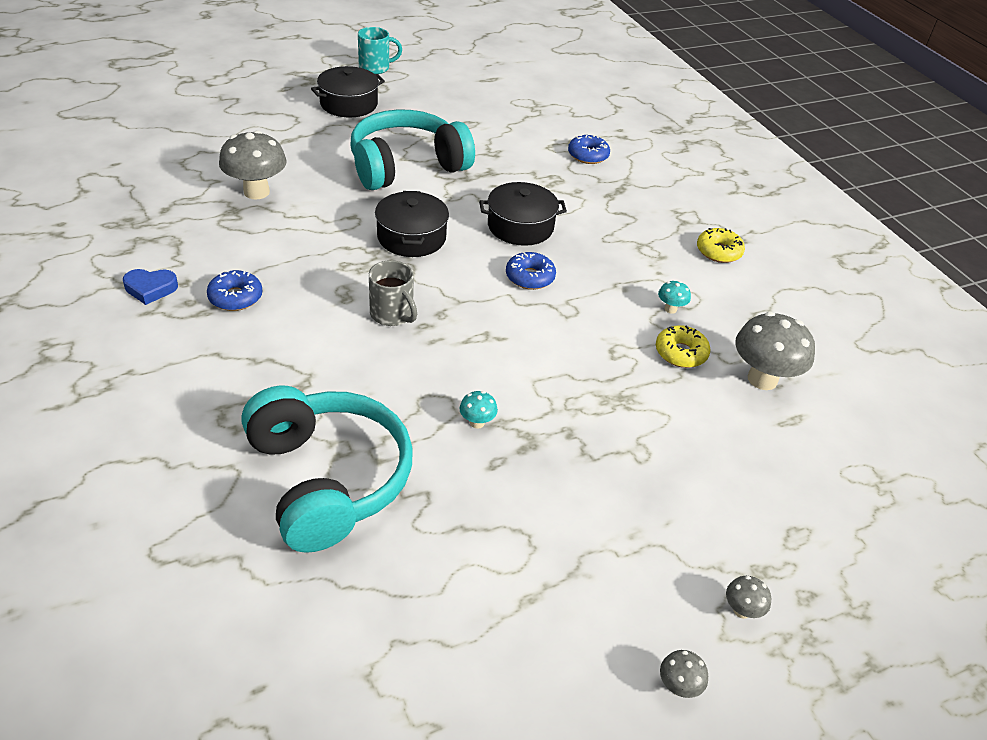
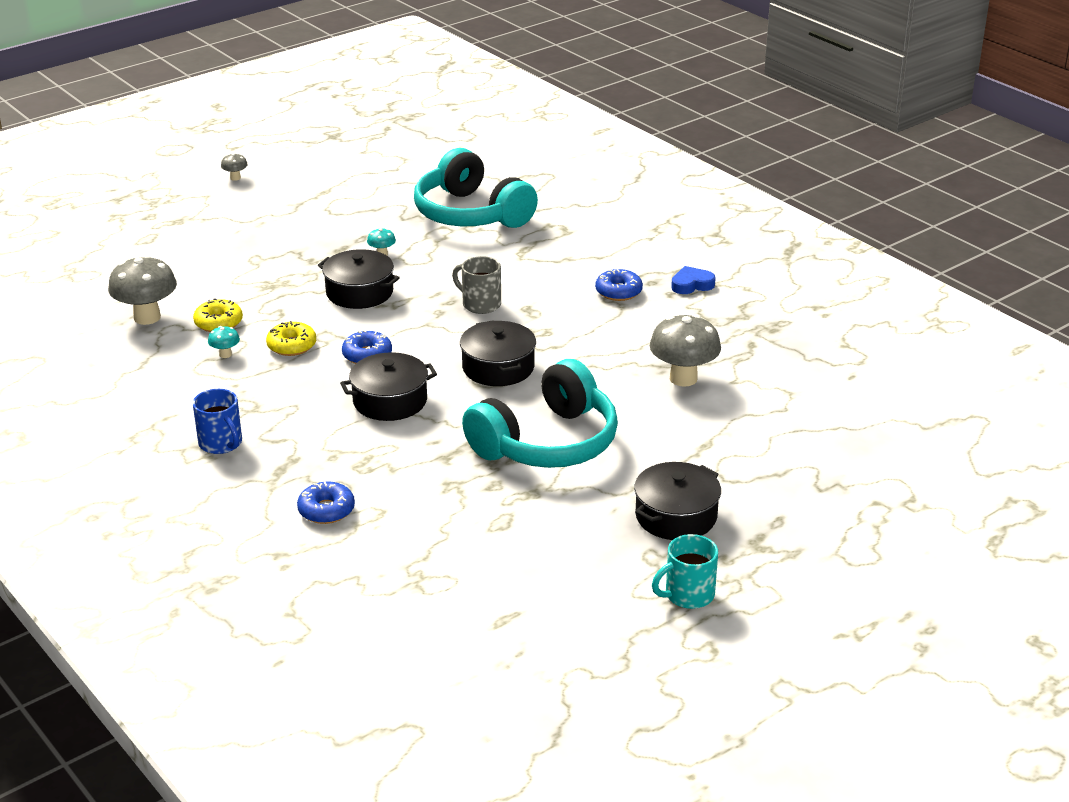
camera: 170 degrees right, 10 degrees down
(519, 362) = (359, 292): none -> black pot
(668, 219) = (221, 443): none -> blue mug
(718, 251) = (165, 419): yellow donut -> yellow donut (292, 346)
(741, 610) = (193, 206): grey mushroom -> none

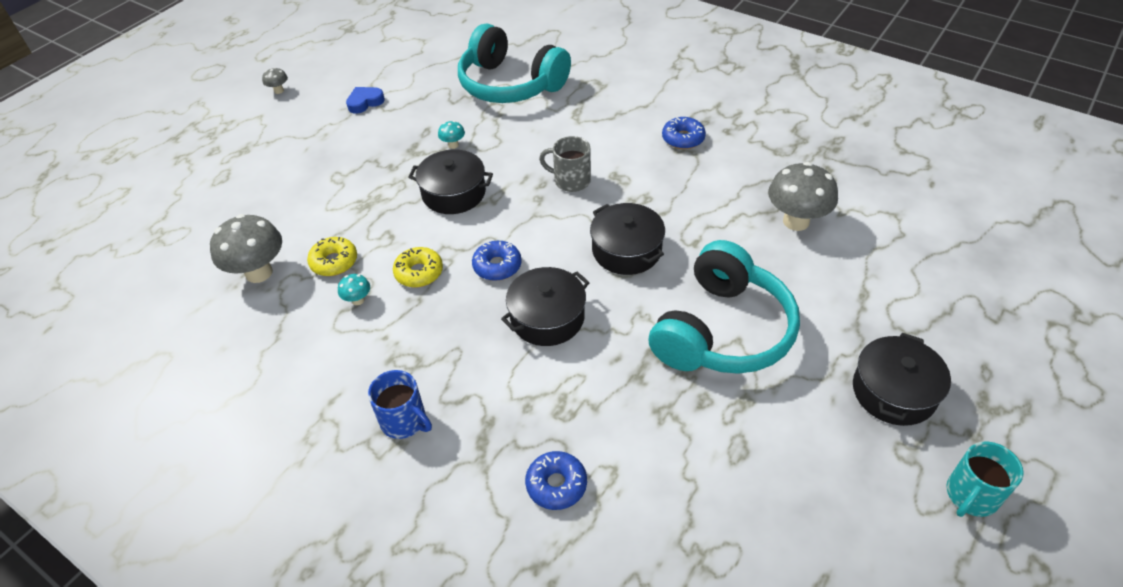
camera: 15 degrees left, 15 degrees up
(691, 285) = (739, 117): blue heart -> blue heart (365, 102)

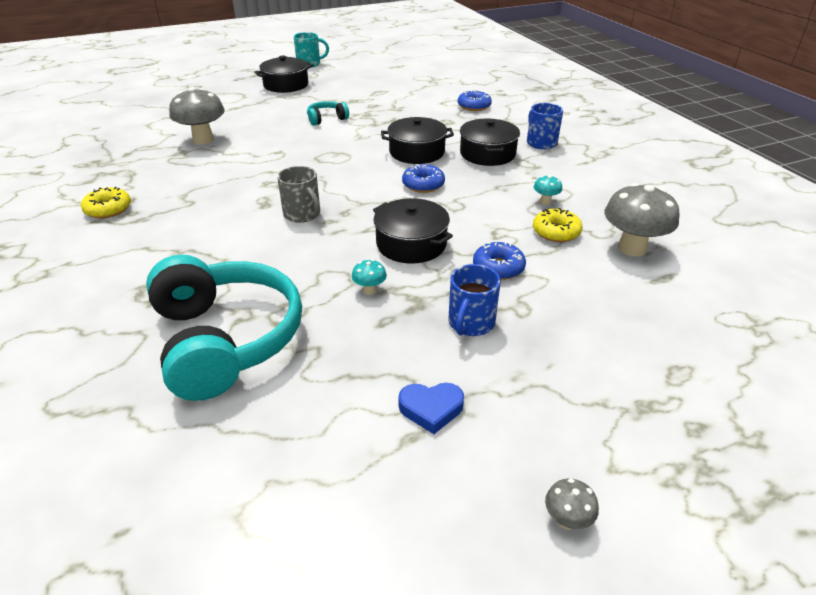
camera: 150 degrees left, 10 degrees down
(368, 153) = (470, 323): none -> blue mug
(419, 272) = (486, 201): yellow donut -> yellow donut (108, 209)
(626, 250) = (325, 163): black pot -> black pot (487, 154)
(683, 138) = (171, 208): blue donut -> blue donut (498, 268)
(722, 331) = (326, 119): turquoise headphones -> turquoise headphones, size x0.43

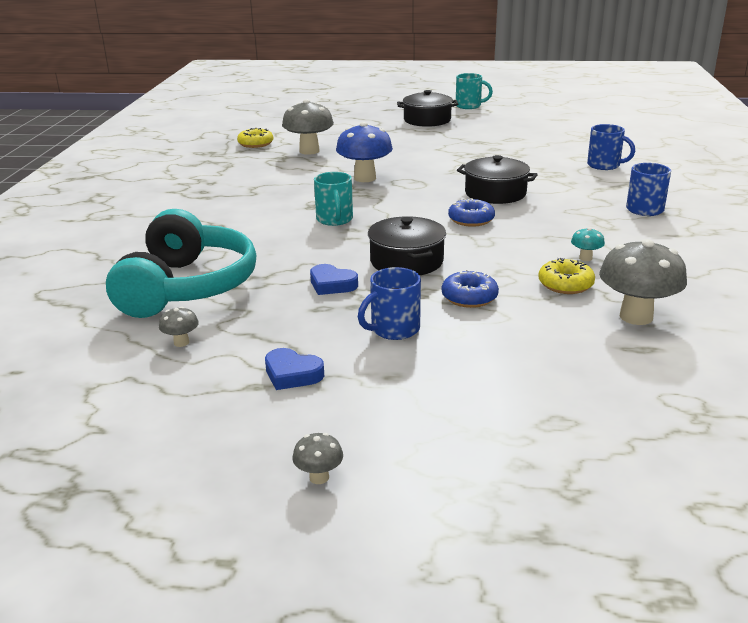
camera: 30 degrees right, 10 degrees down
(108, 209) = (189, 186): yellow donut -> yellow donut (255, 144)
(285, 413) = (181, 342): none -> grey mushroom
(287, 160) = (365, 178): none -> blue mushroom
(303, 214) = (334, 220): grey mug -> turquoise mug
(326, 119) = (436, 153): turquoise headphones -> none
(369, 290) = (332, 284): turquoise mushroom -> blue heart
(474, 106) = (604, 165): blue donut -> blue mug
(487, 154) = (570, 208): black pot -> none

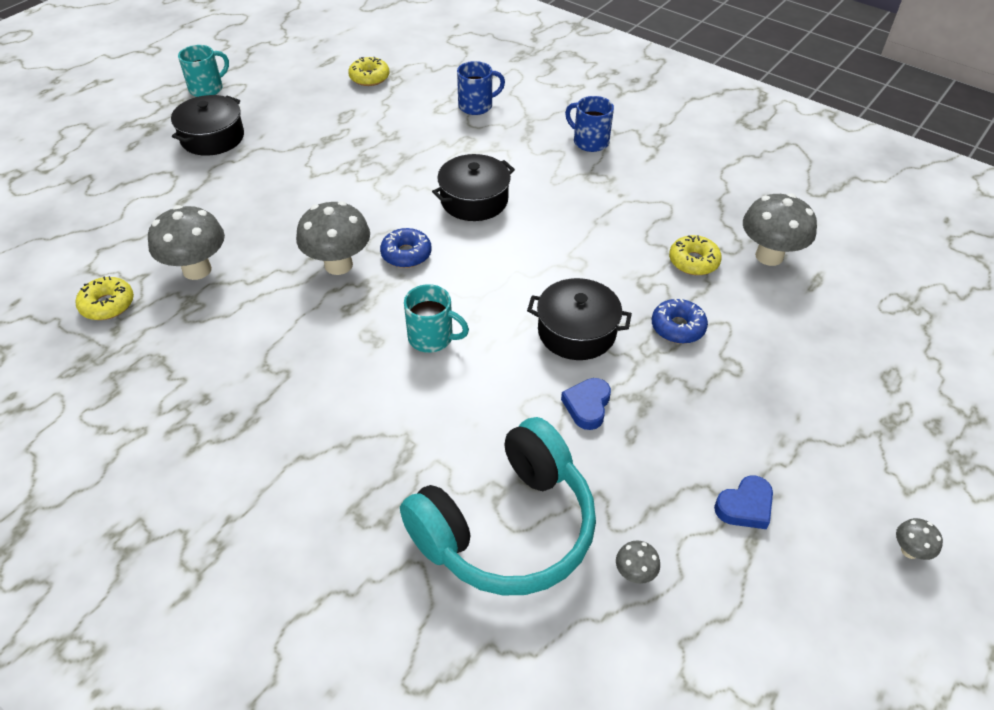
camera: 60 degrees left, 20 degrees up
(187, 287) = (506, 527): turquoise headphones -> turquoise headphones turned 105 degrees clockwise
(332, 284) = (587, 406): blue heart -> blue heart turned 135 degrees clockwise
(365, 178) = (338, 265): blue mushroom -> grey mushroom
(393, 329) = (705, 402): blue mug -> none
(471, 220) = (521, 246): blue donut -> blue donut (406, 254)
(567, 132) = (369, 77): none -> yellow donut
(585, 258) = (655, 225): turquoise mushroom -> none

